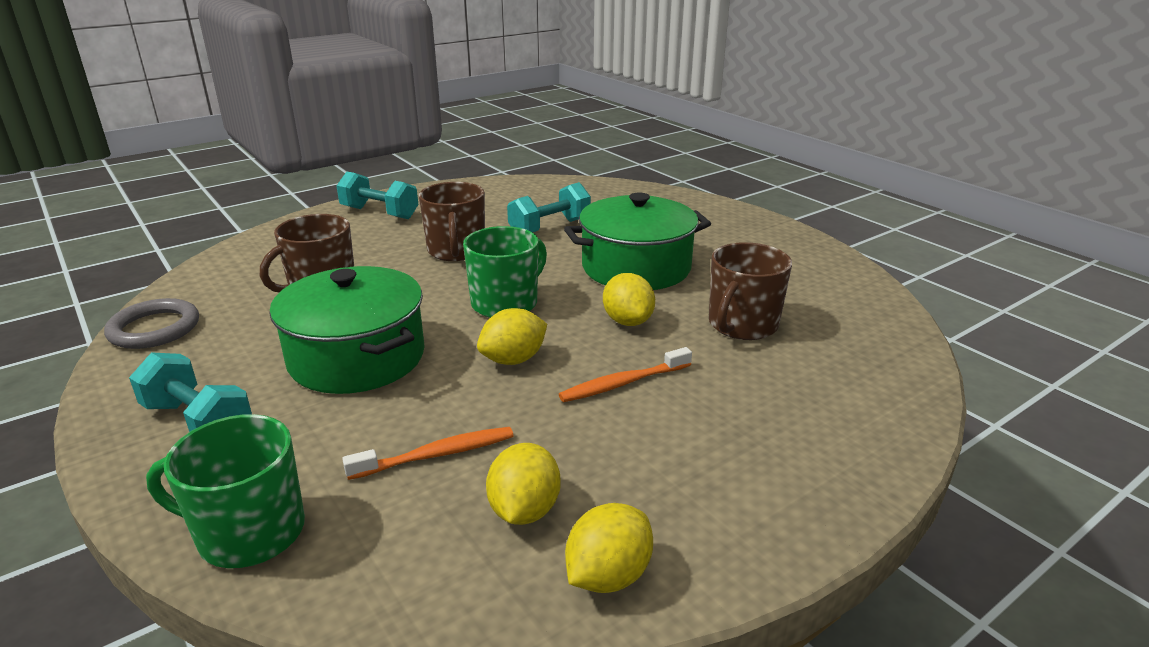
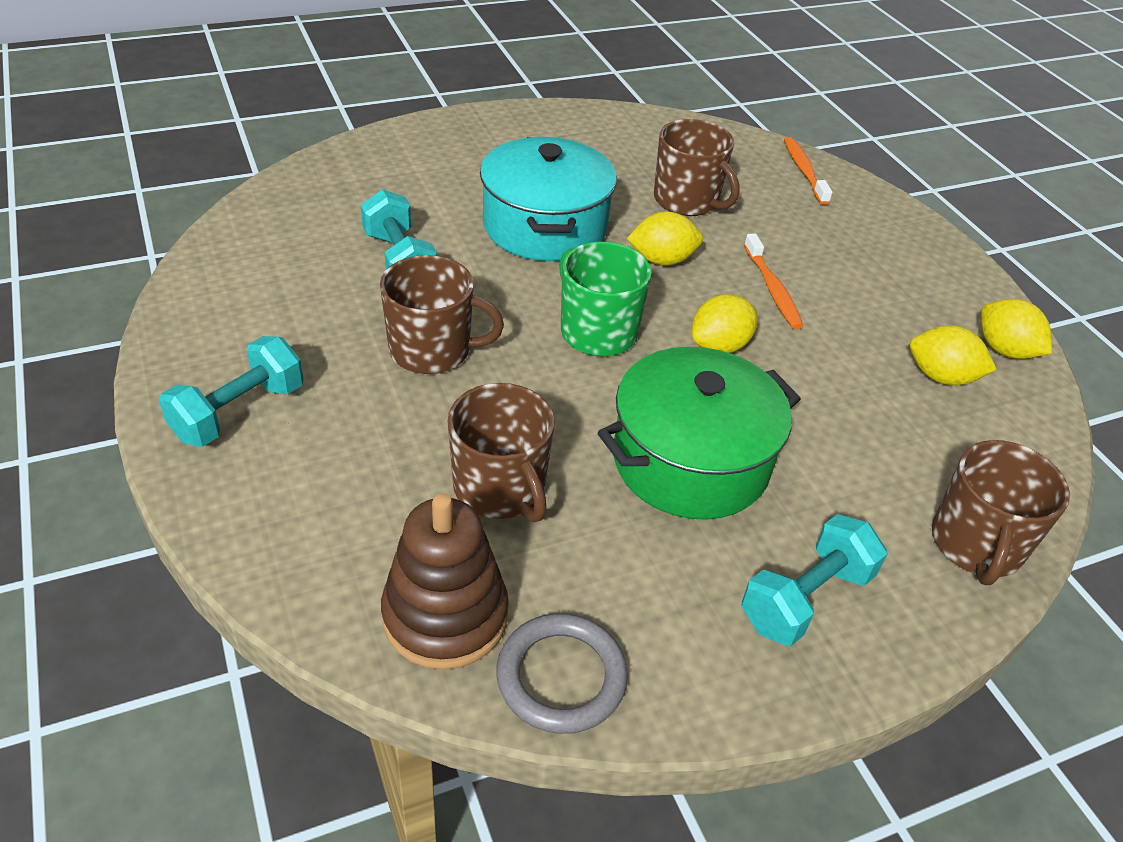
camera: 80 degrees left, 15 degrees up
(213, 288) = (445, 615): none -> brown stacking toy
(249, 532) = (976, 545): green mug -> brown mug
(436, 455) = (871, 417): orange toothbrush -> orange toothbrush (804, 171)
(513, 360) = (719, 346): yellow lemon -> yellow lemon turned 75 degrees clockwise
(636, 267) = (545, 226): green pot -> turquoise pot

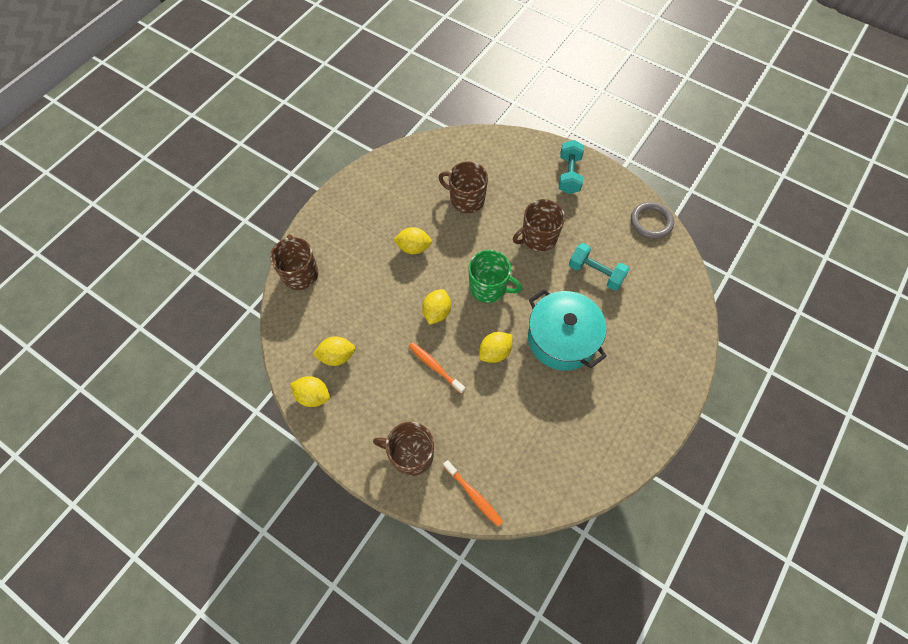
camera: 150 degrees right, 20 degrees up
(445, 615) = (448, 155): brown stacking toy -> none
(561, 677) = (405, 158): grey ring -> grey ring (651, 222)
(687, 200) = (515, 412): brown mug -> brown mug (411, 455)
(691, 461) = (413, 248): green pot -> yellow lemon
(805, 598) = (349, 219): turquoise dumbbell -> none

